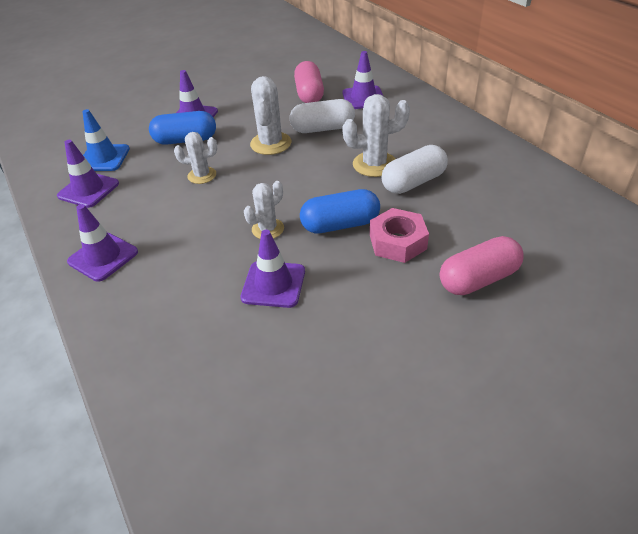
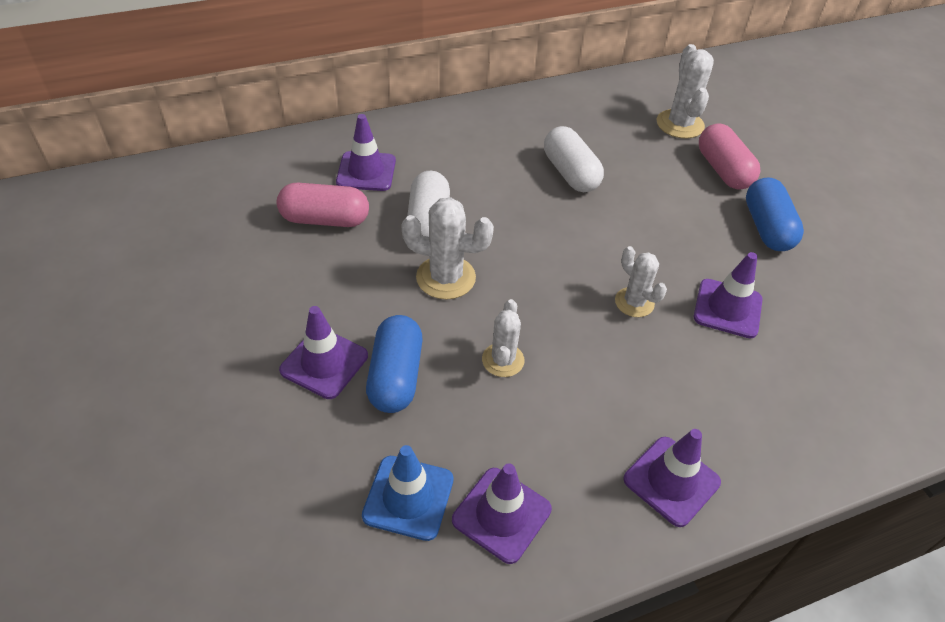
camera: 85 degrees left, 5 degrees up
(340, 225) = (635, 241): blue capsule -> blue capsule (767, 228)
(374, 164) = (527, 194): white cactus -> white cactus (680, 124)
(397, 242) = (668, 206): pink nut -> none

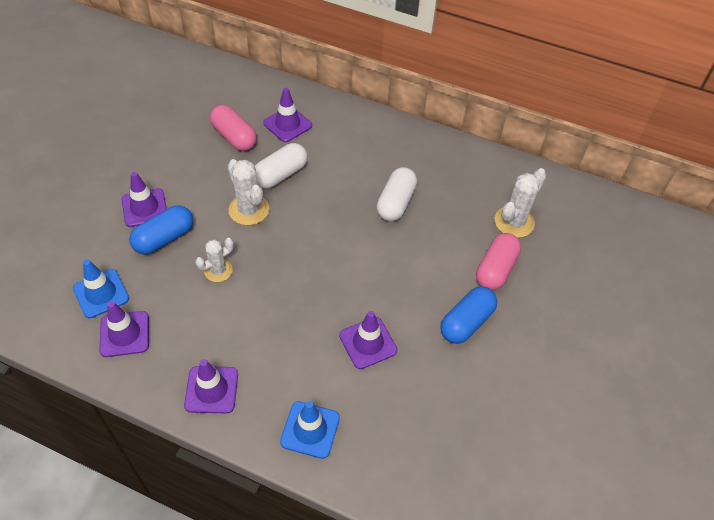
camera: 45 degrees right, 5 degrees up
(634, 302) = (322, 298): white cactus -> none
(802, 428) = (310, 430): none -> blue traffic cone

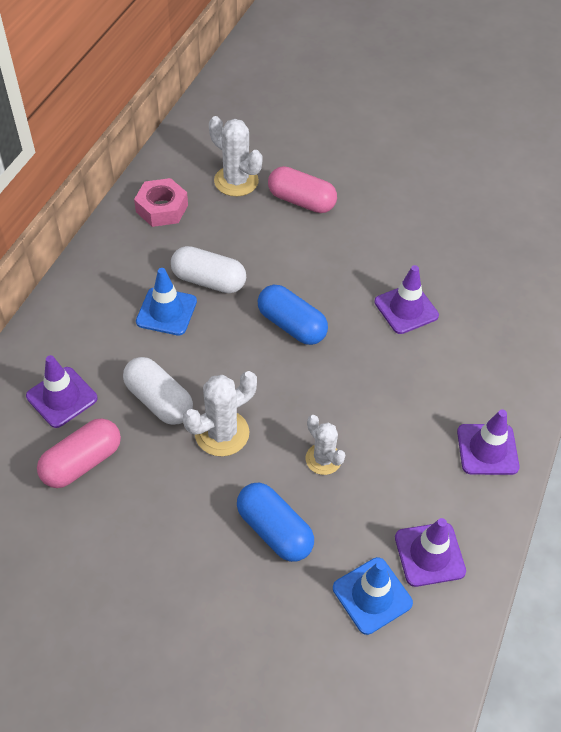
camera: 90 degrees left, 0 degrees up
(144, 208) = (219, 565): purple traffic cone -> none
(310, 430) = (514, 356): blue traffic cone -> blue traffic cone (166, 311)
(466, 322) = (370, 228): blue capsule -> blue capsule (291, 325)
(473, 173) = (162, 208): none -> pink nut

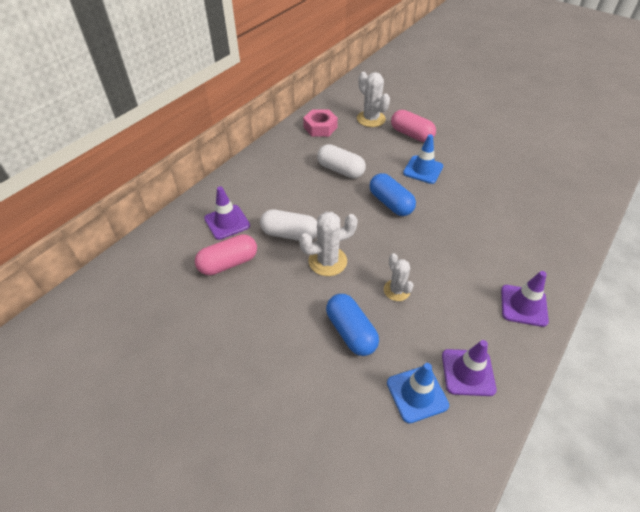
camera: 15 degrees right, 5 degrees down
(159, 401) = (290, 234): white capsule -> white capsule turned 45 degrees counterclockwise
(166, 311) = (308, 183): blue traffic cone -> blue traffic cone (423, 170)
(406, 309) = (473, 205): purple traffic cone -> none

